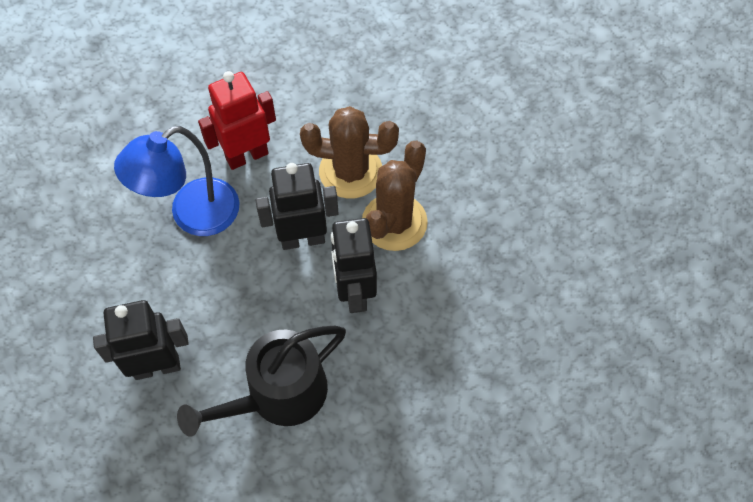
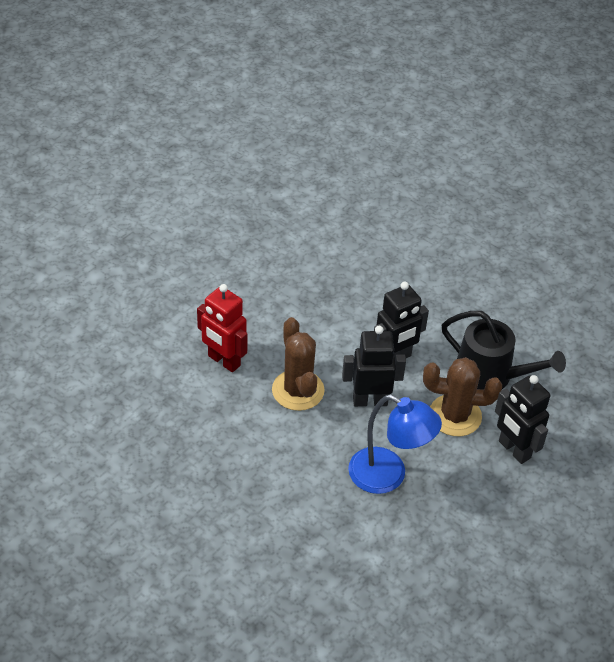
camera: 115 degrees left, 15 degrees down
(247, 155) = (317, 461): red robot -> red robot (224, 361)
(302, 239) = (370, 401): black robot -> black robot turned 120 degrees clockwise
(394, 222) = (327, 352): brown cactus -> brown cactus (455, 416)

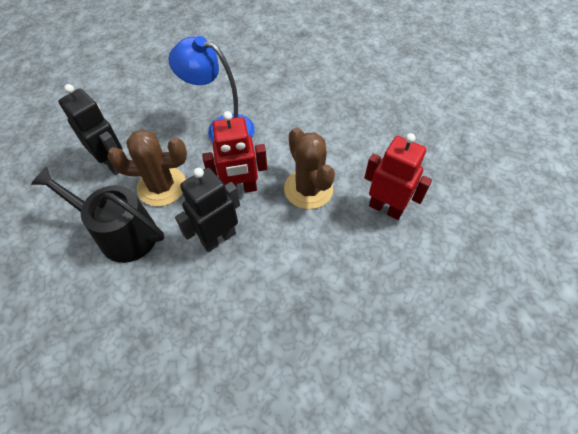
camera: 175 degrees right, 10 degrees up
(370, 401) = (240, 189): black robot -> red robot

